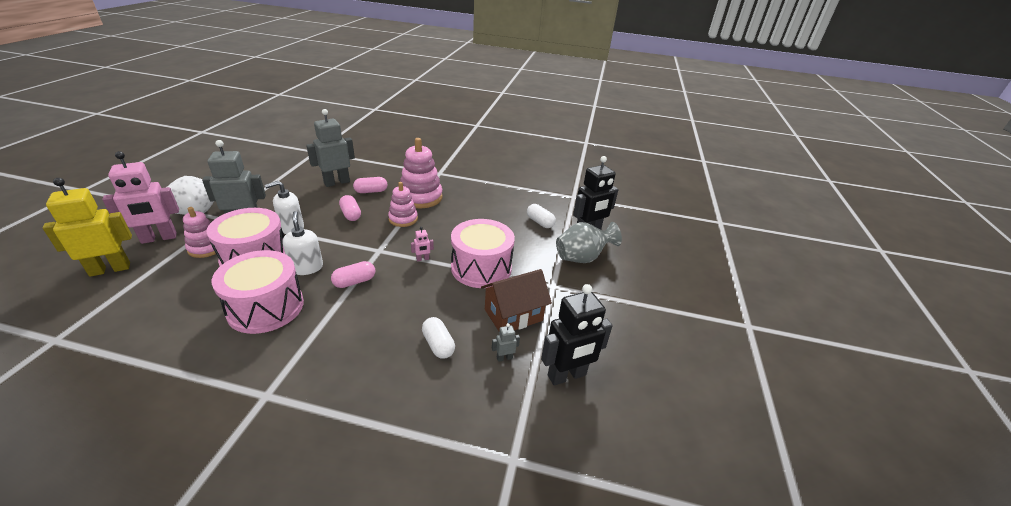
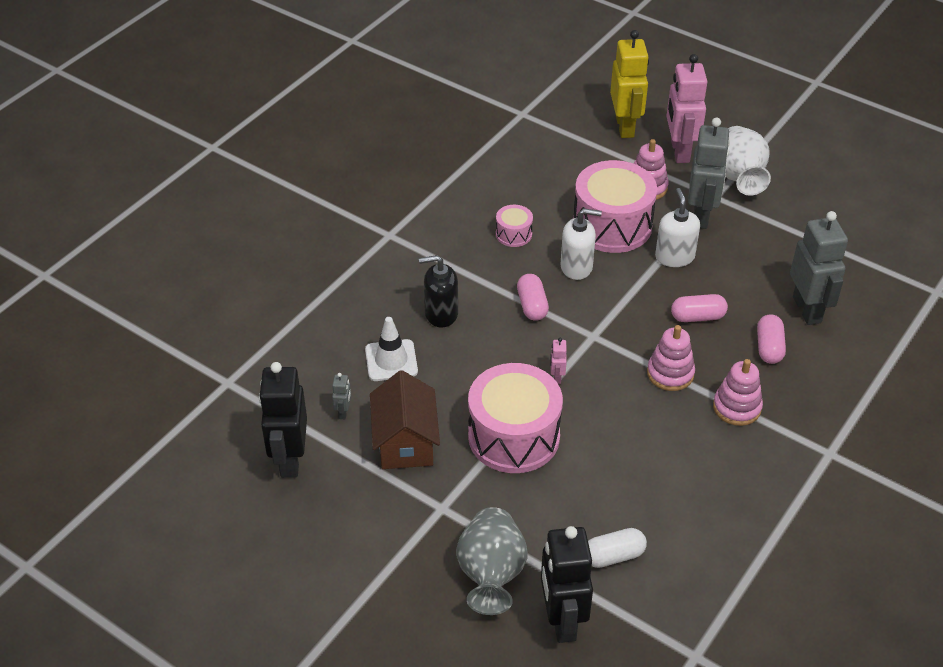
camera: 115 degrees right, 10 degrees up
(266, 307) = (513, 234): pink drum -> pink drum, size x0.46
(375, 328) = (441, 313): none -> black soap dispenser
(420, 197) = (737, 407): pink stacking toy -> pink stacking toy, size x0.62
(438, 345) = (391, 360): white capsule -> white traffic cone

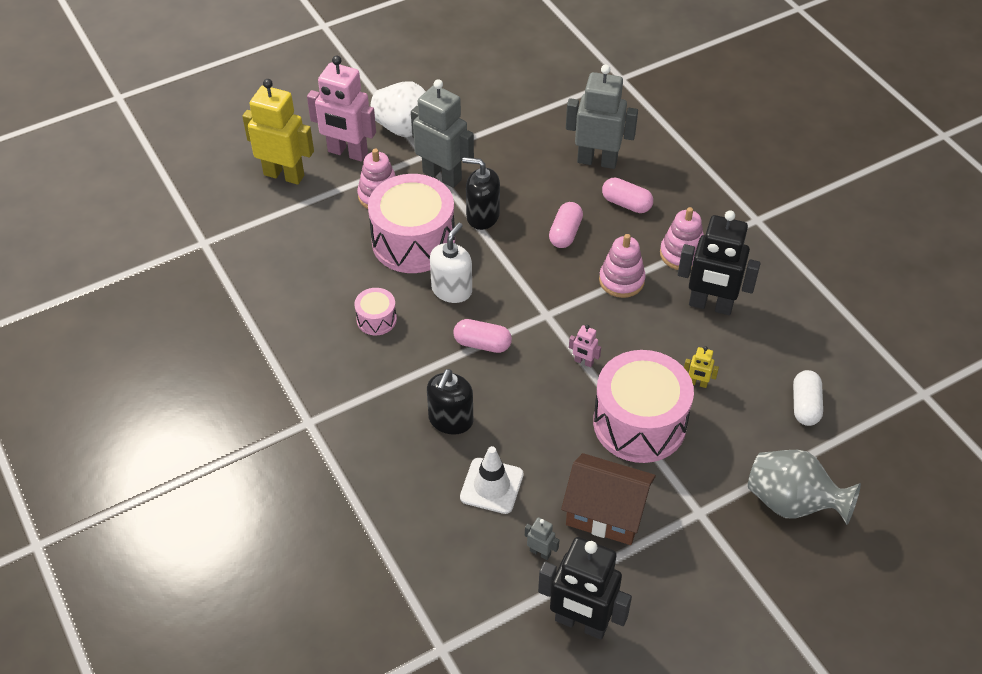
camera: 65 degrees left, 5 degrees up
(562, 620) = (859, 470): black robot -> black robot (710, 305)
(586, 465) = (697, 383): none -> yellow robot
(674, 257) = (482, 216): white soap dispenser -> black soap dispenser

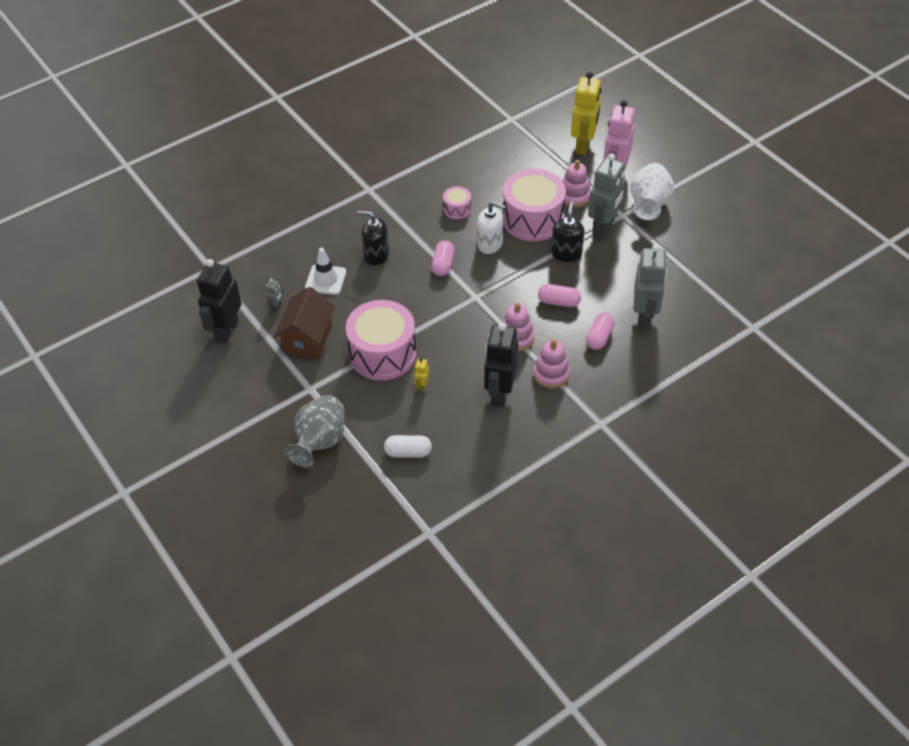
camera: 85 degrees right, 0 degrees up
(583, 362) = (434, 320): pink robot -> none

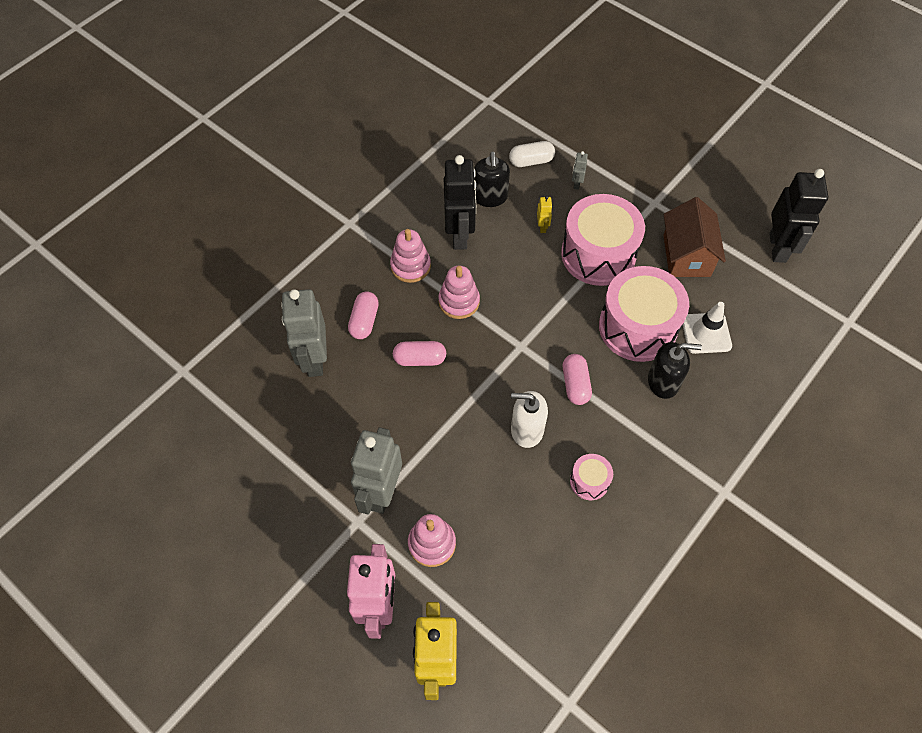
camera: 165 degrees right, 10 degrees up
(277, 307) = (741, 286): grey robot -> grey robot (576, 183)
(320, 442) = (618, 155): grey vase -> none
(532, 219) = (481, 486): pink drum -> pink drum (637, 327)
(566, 253) = (424, 435): black soap dispenser -> black soap dispenser (490, 197)
(649, 204) = (321, 550): white vase -> none

